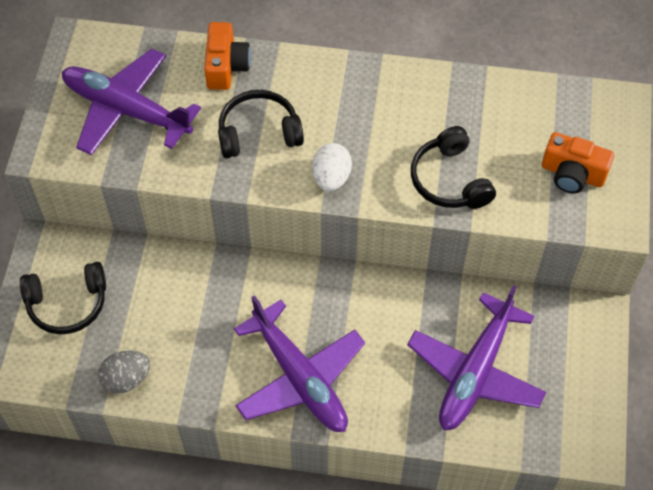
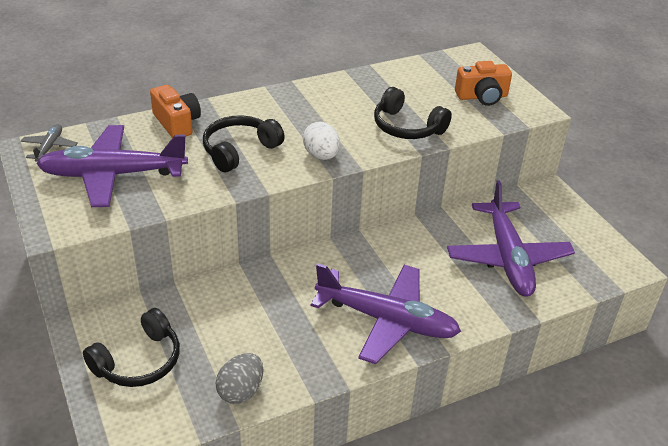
camera: 35 degrees left, 20 degrees down
(94, 47) = (49, 147): none -> grey plane

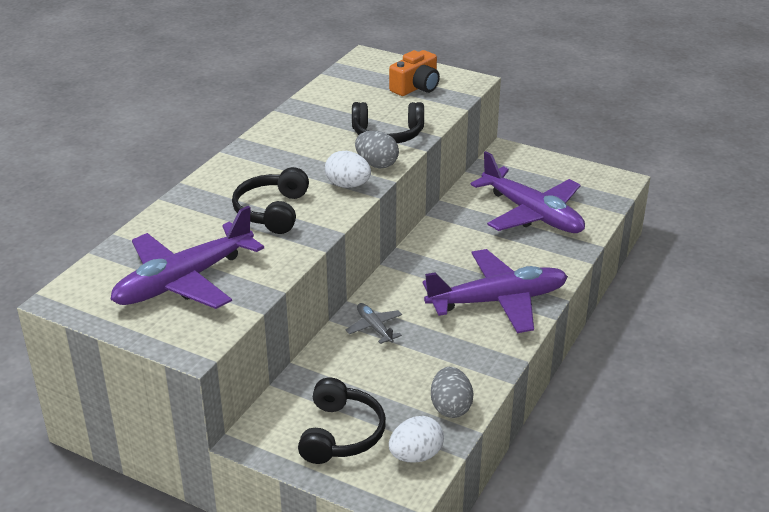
camera: 35 degrees left, 5 degrees down
(49, 147) = (85, 287): grey plane -> grey plane (374, 328)
(168, 415) = (416, 456): none -> white egg
(177, 123) = (182, 214): orange camera -> none
(366, 148) = (376, 164): none -> grey egg

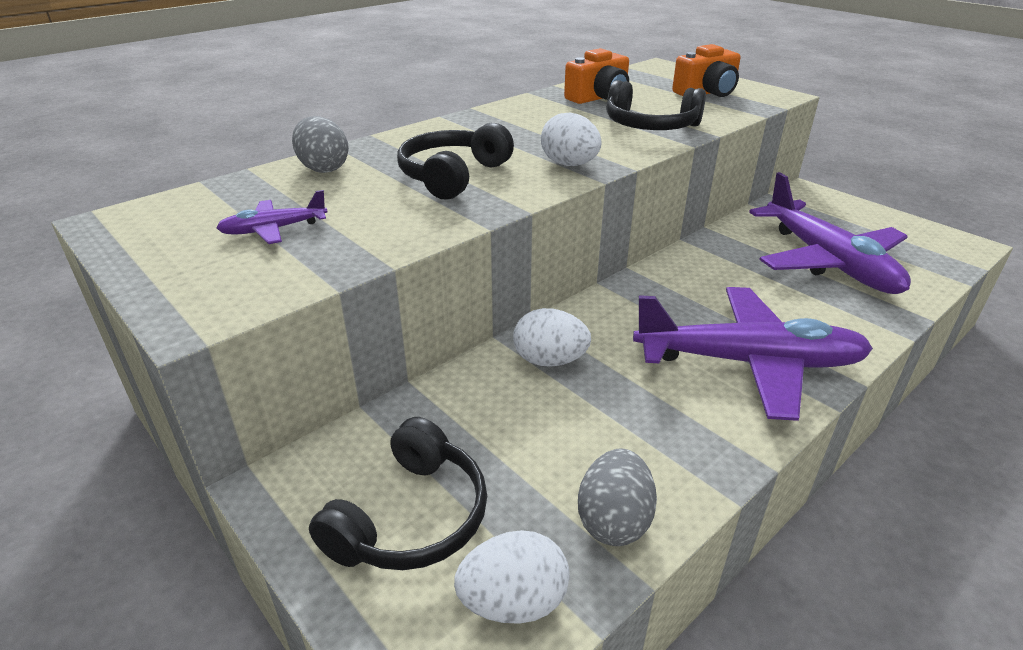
camera: 20 degrees right, 0 degrees up
(184, 281) = (274, 229): purple plane -> purple plane, size x0.44
(335, 108) = (599, 98): none -> orange camera
(374, 328) = (550, 360): grey plane -> white egg
(376, 164) = (620, 150): grey egg -> grey egg (323, 168)

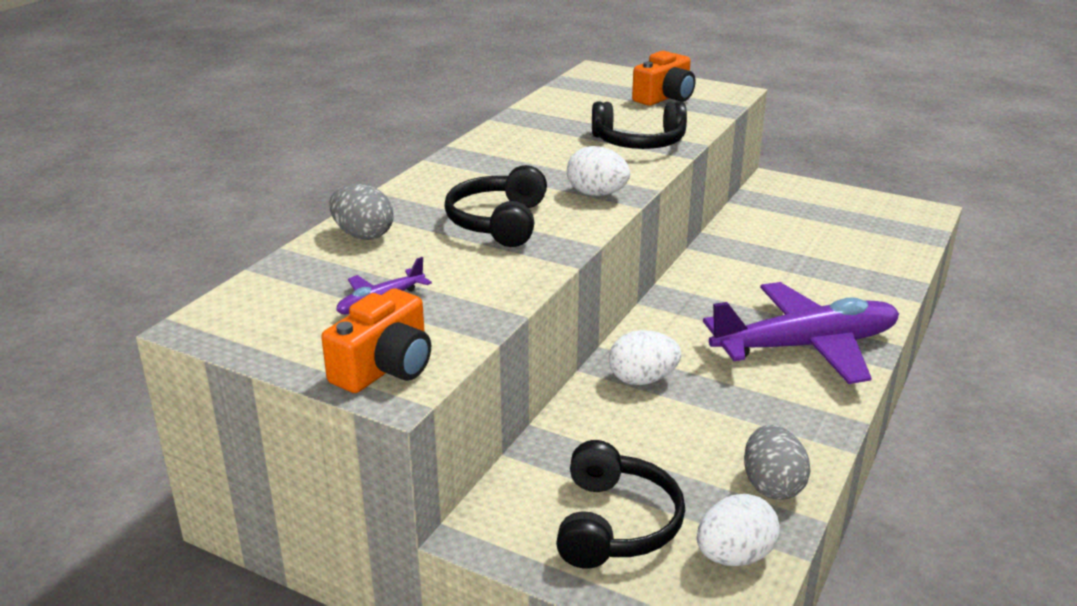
camera: 20 degrees left, 5 degrees down
(599, 98) = (567, 117): orange camera -> orange camera (385, 367)
(827, 261) = (824, 246): purple plane -> none

